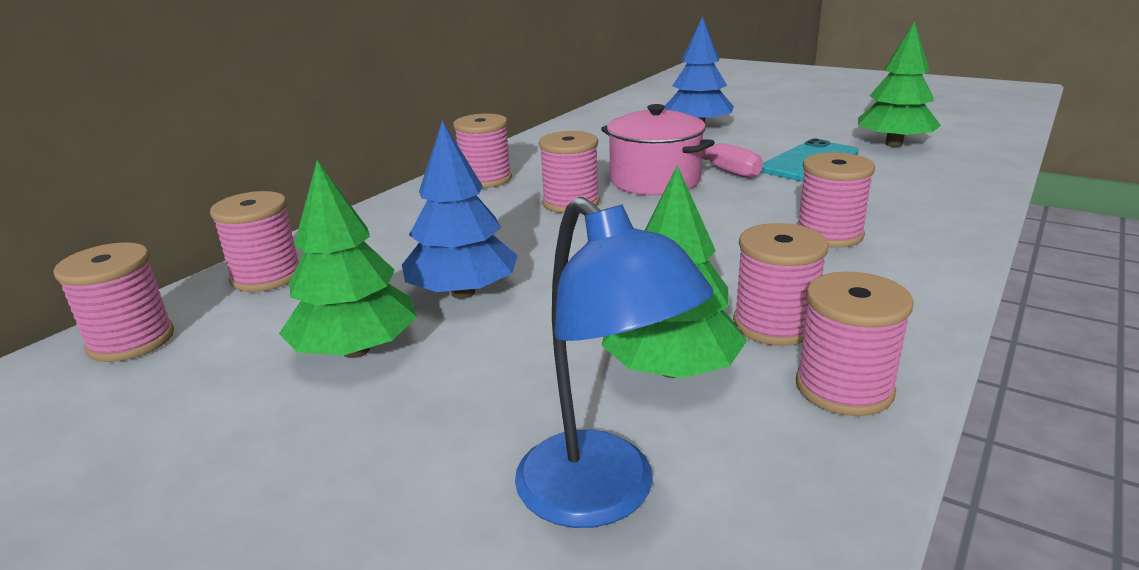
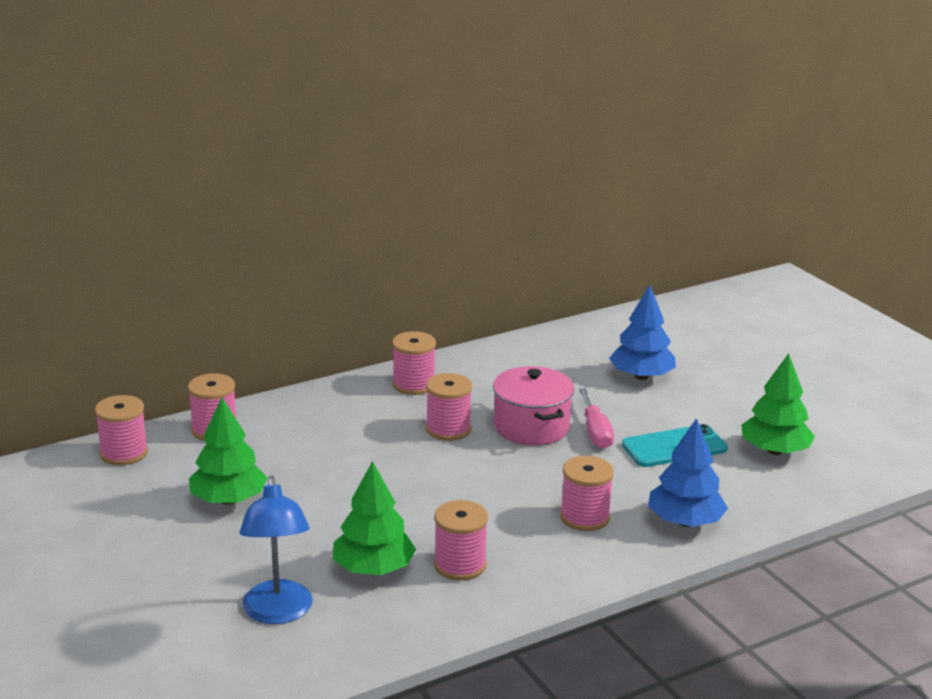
camera: 25 degrees right, 0 degrees up
(463, 293) = (313, 481): blue tree -> blue tree (685, 522)
(844, 388) = (446, 610): pink spool -> none

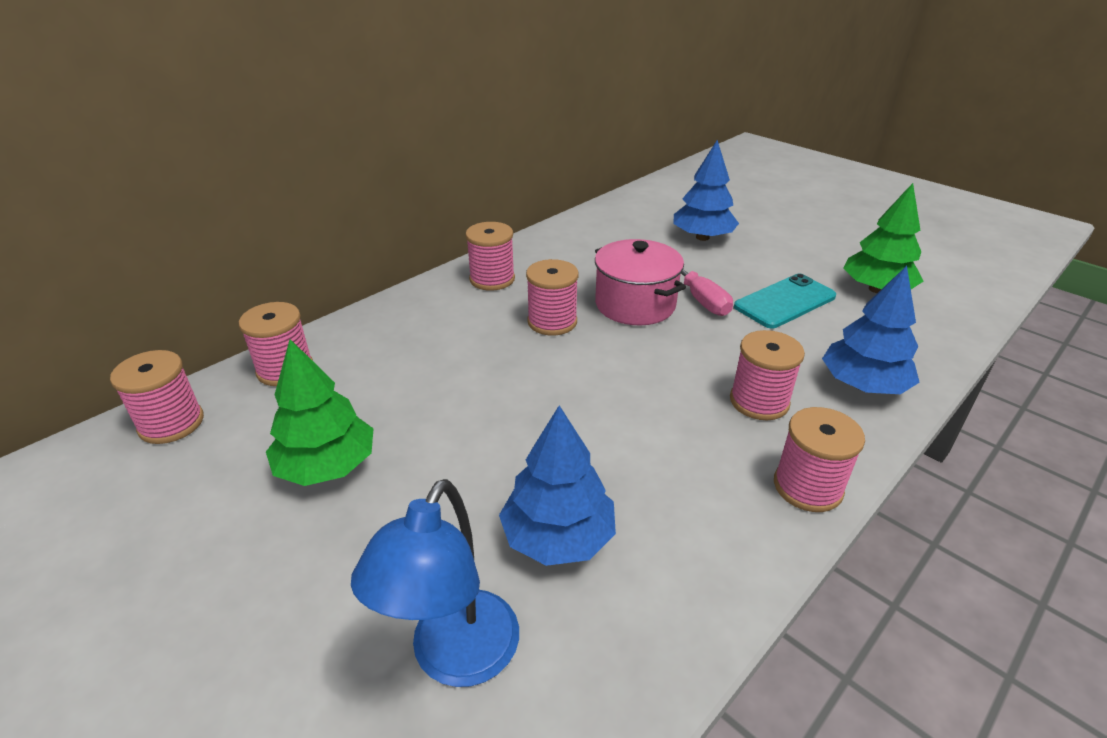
camera: 15 degrees left, 10 degrees up
(278, 613) = (455, 658): blue lamp -> blue lamp turned 45 degrees clockwise
(373, 569) = (558, 537): green tree -> blue tree
(460, 565) = (662, 503): pink spool -> pink spool (807, 487)

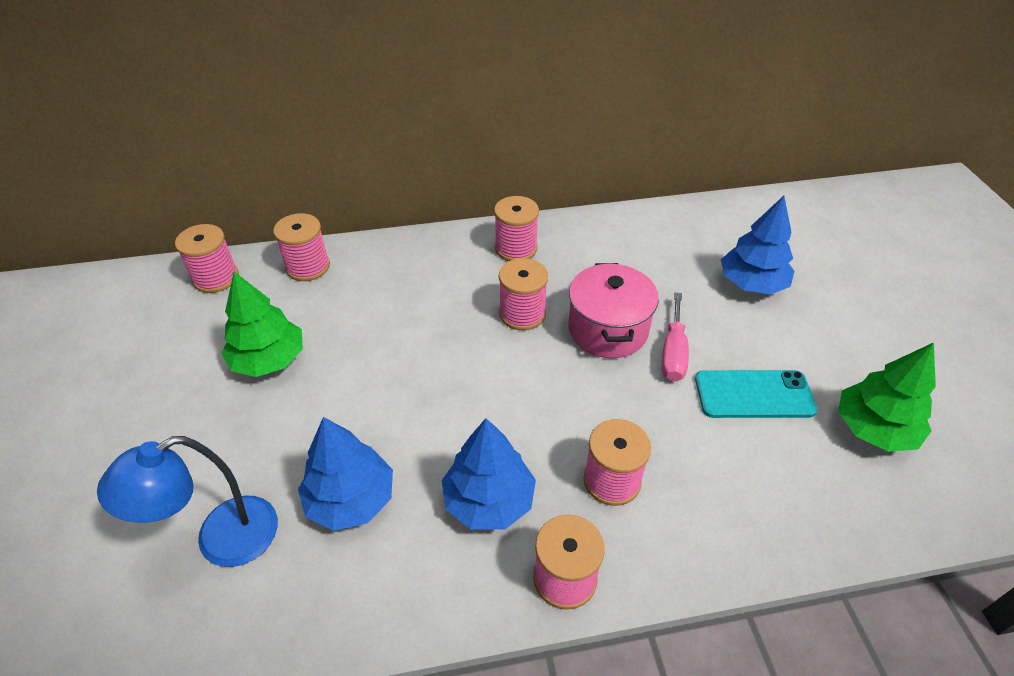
camera: 35 degrees right, 10 degrees up
(863, 385) = (727, 520): blue tree -> blue tree (489, 500)

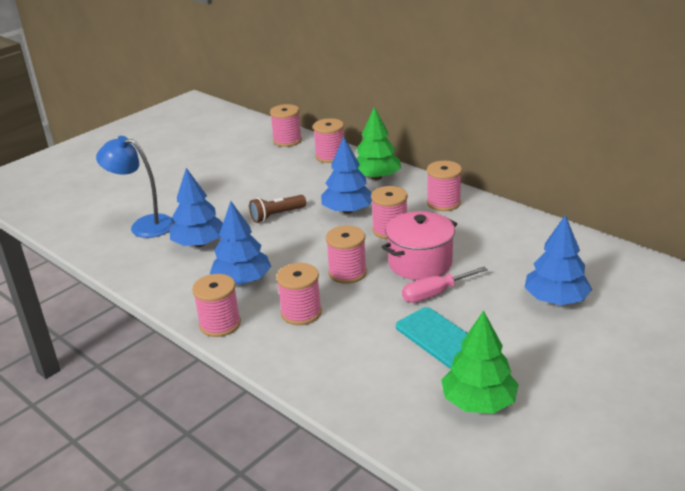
camera: 55 degrees right, 15 degrees down
(269, 360) = (254, 181): green tree -> green tree (376, 177)
(378, 385) = (277, 215): none -> brown flashlight
(444, 321) = (347, 211): none -> blue tree
(570, 394) = (347, 273): none -> pink spool

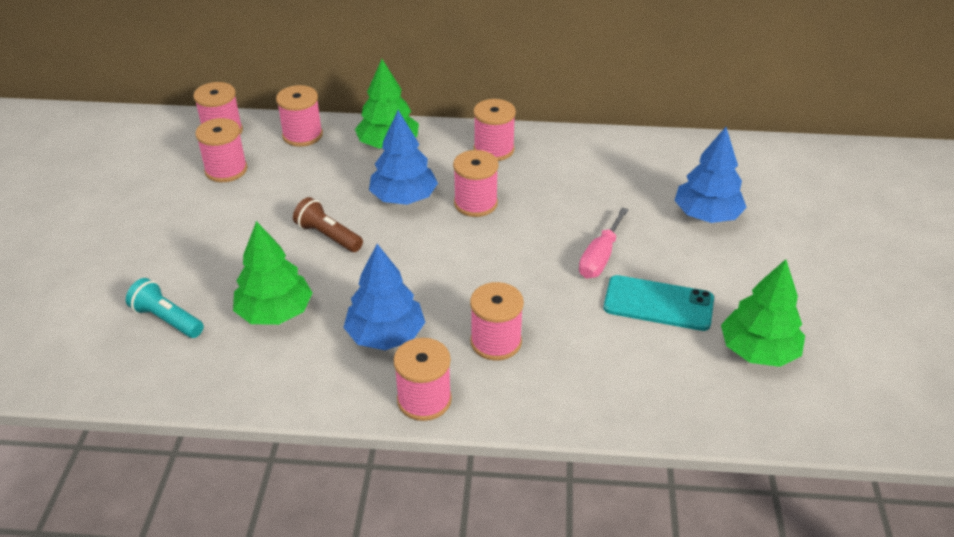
camera: 40 degrees left, 10 degrees up
(144, 225) = (167, 319): blue lamp -> turquoise flashlight
(199, 244) = (275, 312): blue tree -> green tree
(277, 215) = (328, 236): brown flashlight -> brown flashlight turned 105 degrees clockwise
(347, 273) = (489, 272): pink spool -> pink spool (226, 170)
(420, 263) = (548, 229): pink pot -> none

